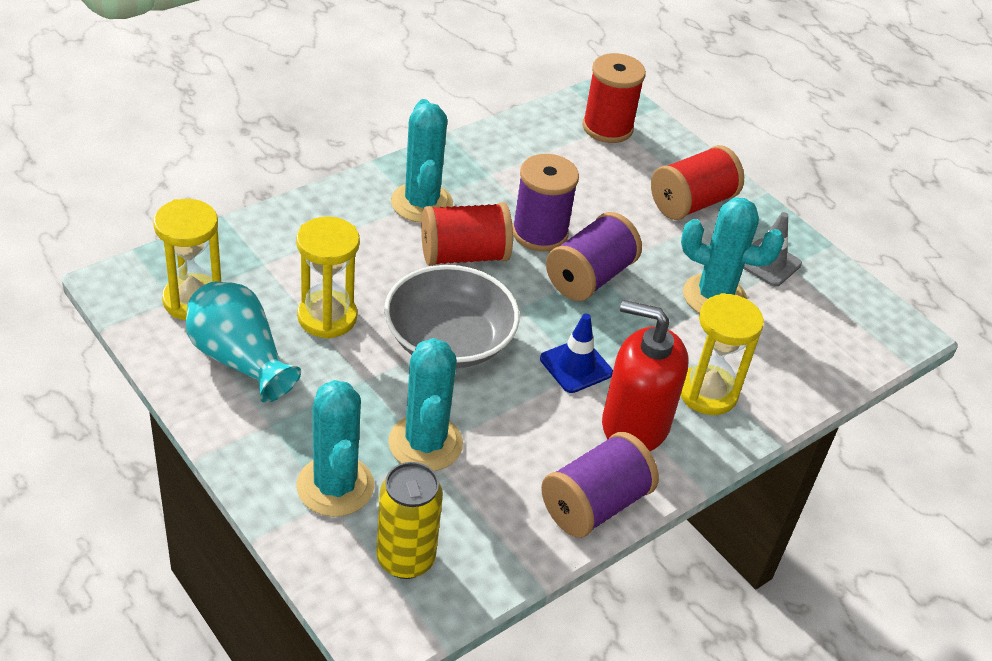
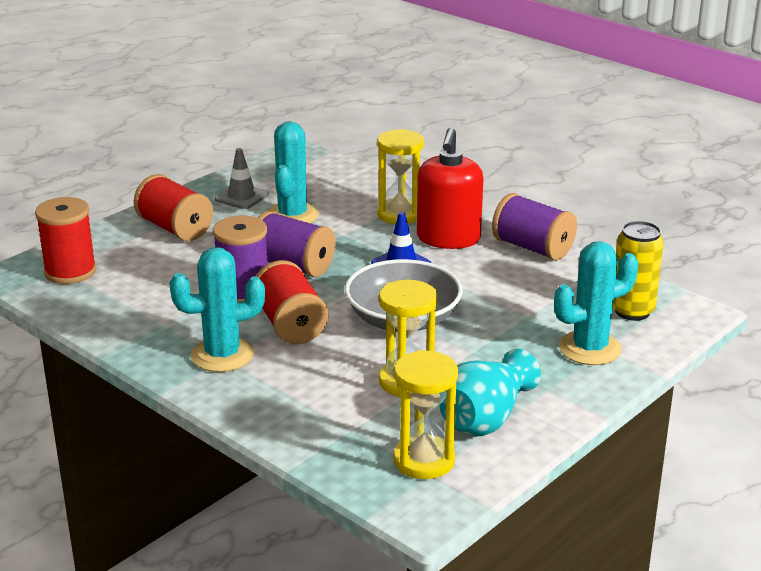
camera: 95 degrees left, 15 degrees down
(425, 443) = (521, 316): turquoise cactus -> none

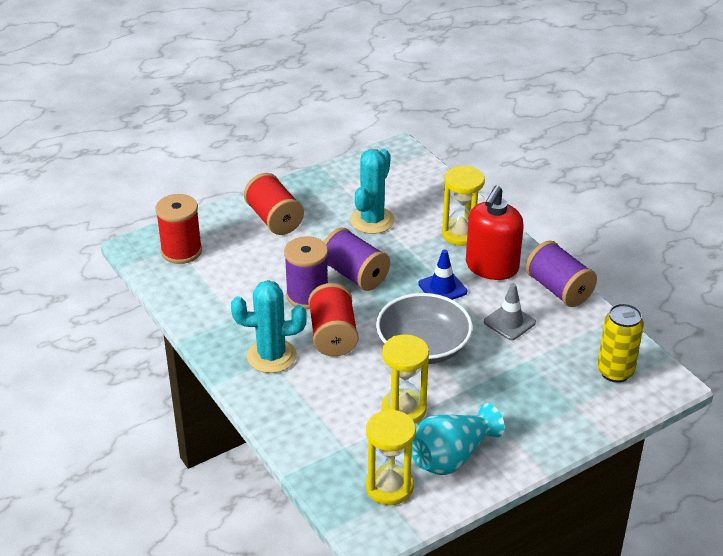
camera: 15 degrees right, 10 degrees up
(241, 197) = (338, 193): grey traffic cone -> grey traffic cone (509, 322)
(589, 348) = (563, 404): turquoise cactus -> none

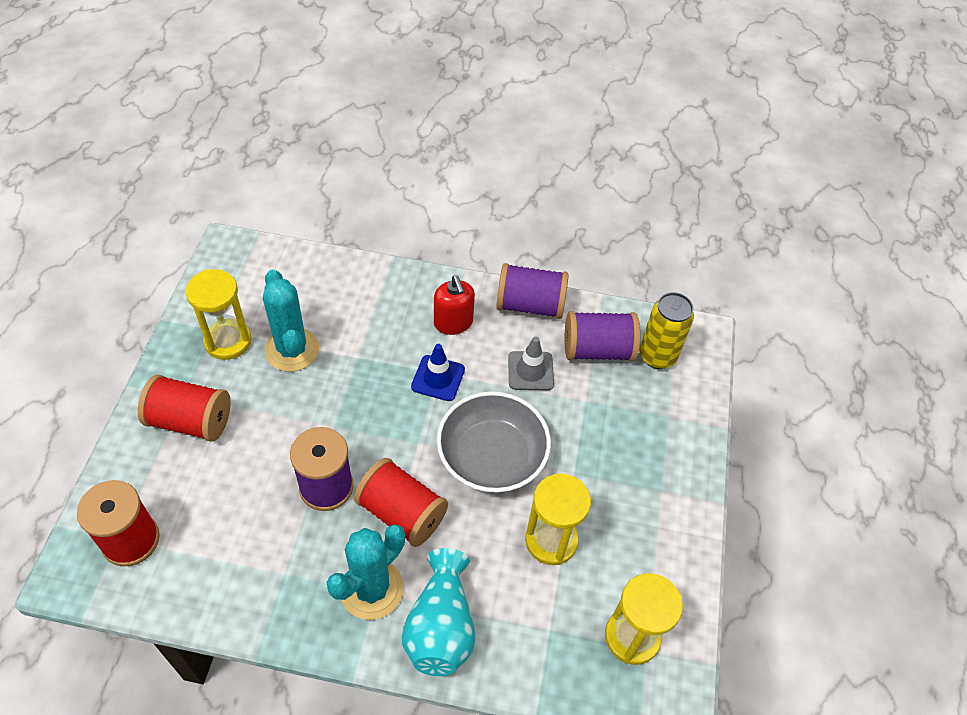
camera: 50 degrees left, 15 degrees up
(355, 275) = (345, 425): purple spool -> purple spool (598, 350)
(451, 456) = (641, 554): turquoise vase -> turquoise vase (440, 627)
(461, 234) = (389, 306): yellow hourglass -> yellow hourglass (228, 341)
(491, 267) = (453, 323): red soap dispenser -> red soap dispenser, size x0.65

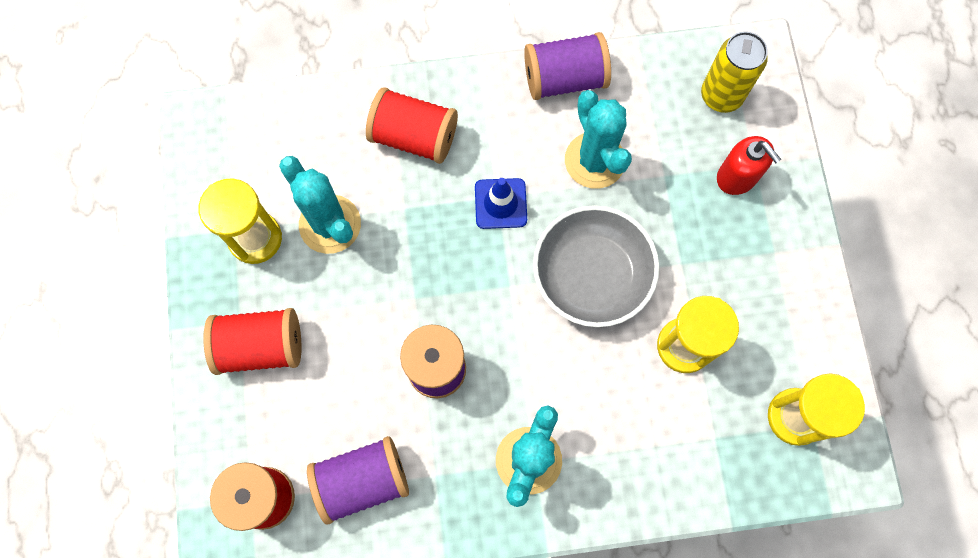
camera: 15 degrees left, 20 degrees up
(401, 513) = (525, 370): red spool -> red spool (414, 136)
(440, 627) = (611, 474): turquoise vase -> none
(453, 323) = (490, 130): red soap dispenser -> red soap dispenser (737, 177)
(530, 371) = (594, 160): grey traffic cone -> turquoise cactus
(598, 350) = (656, 110): purple spool -> purple spool (362, 481)

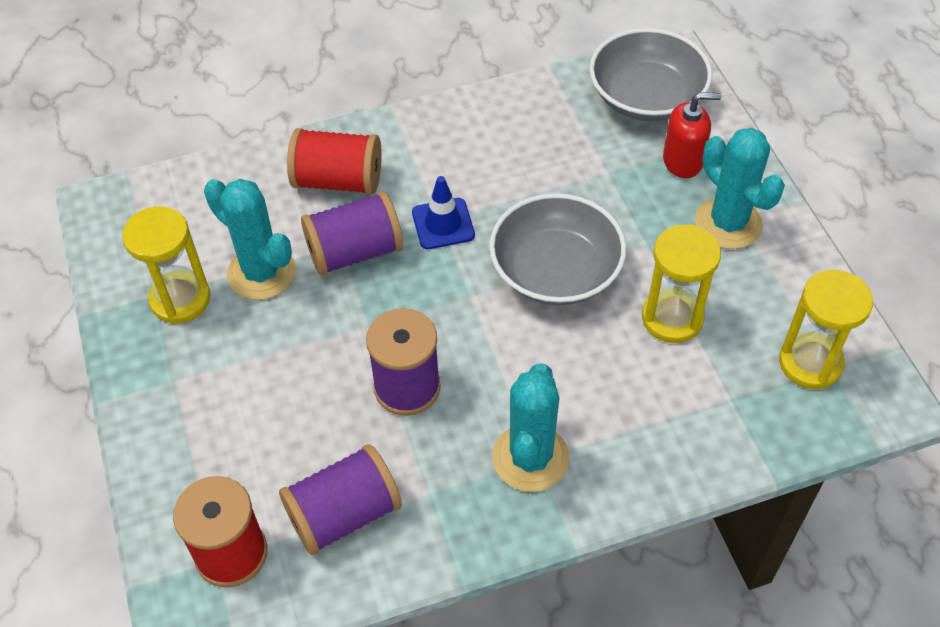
camera: 10 degrees left, 20 degrees down
(260, 346) = (202, 401): red spool -> none
(564, 79) = (484, 108): purple spool -> purple spool (354, 252)
(594, 160) = (533, 171): turquoise cactus -> turquoise cactus (728, 223)
(721, 96) = (646, 97): yellow can -> grey bowl
(737, 177) = (683, 161): red soap dispenser -> red soap dispenser turned 45 degrees counterclockwise

